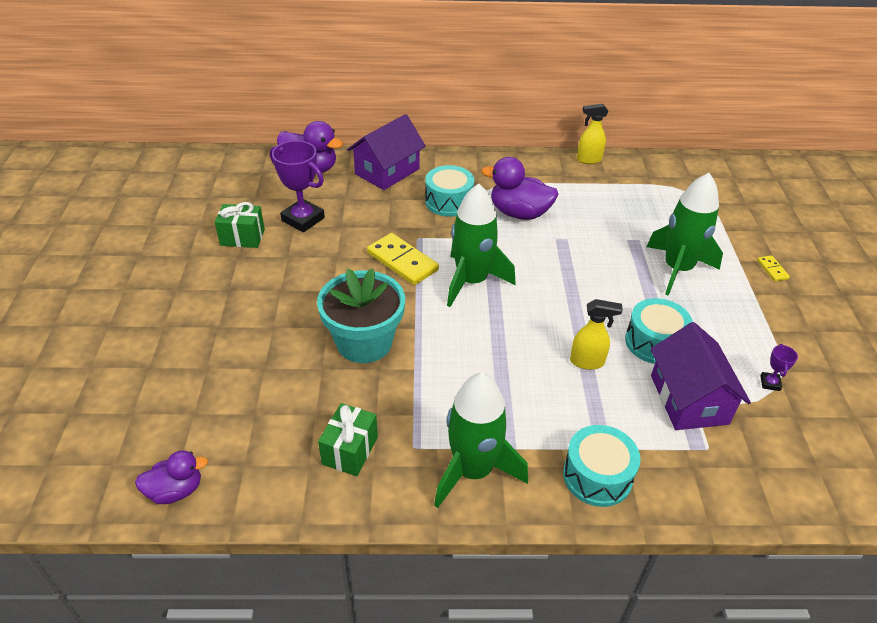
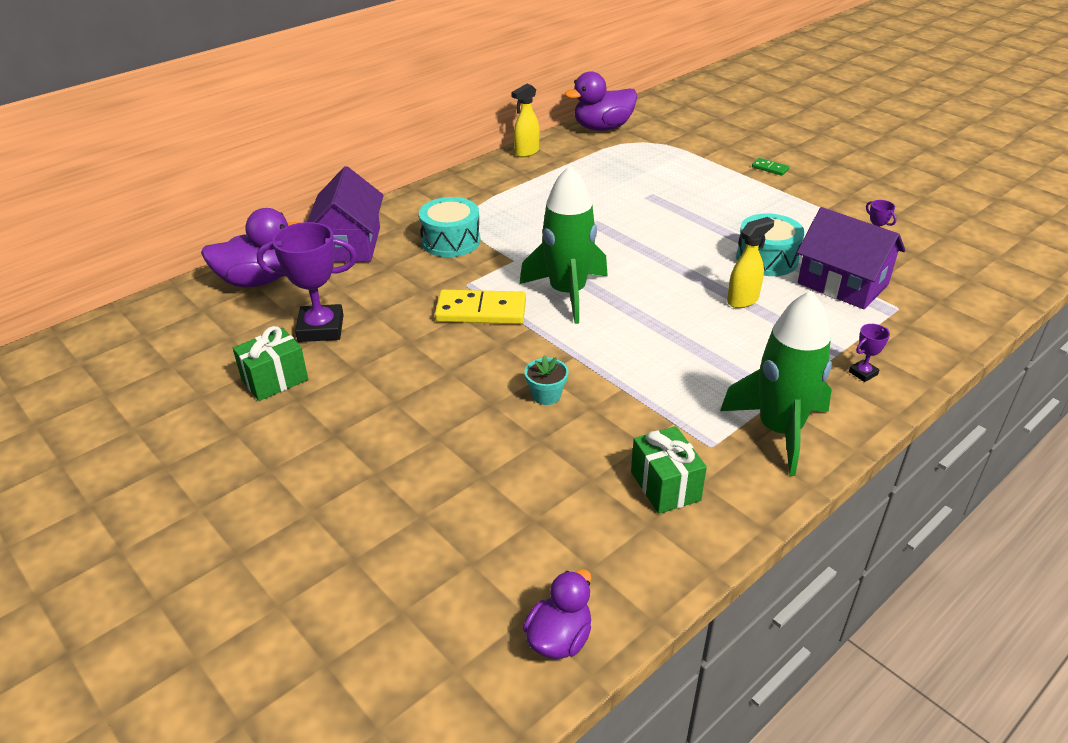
camera: 40 degrees left, 5 degrees down
(364, 342) = (546, 395): turquoise flower pot -> turquoise flower pot, size x0.41
(519, 213) = (528, 220): purple duck -> purple duck (602, 128)
(597, 476) = (863, 373): turquoise drum -> purple trophy
(677, 269) = (709, 200): green rocket -> none
(772, 269) = (770, 168): yellow domino -> green domino

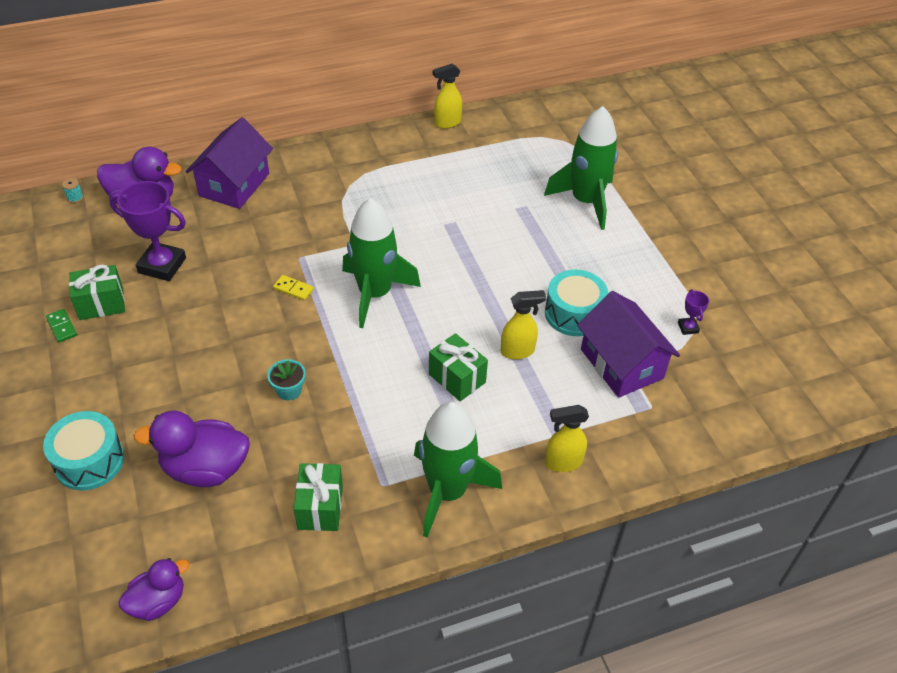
camera: 20 degrees right, 10 degrees up
(174, 297) = (75, 198): none -> turquoise spool
(451, 241) = (316, 206): turquoise drum -> turquoise drum (89, 461)
(481, 311) = (293, 289): yellow domino -> yellow domino, size x0.48
(602, 128) = (537, 112): purple duck -> purple duck (205, 469)
(702, 178) = (585, 201): none -> green rocket
(705, 337) = (457, 378): none -> green gift
(770, 168) = (660, 209): green domino -> green domino (62, 327)
(863, 373) = (562, 462): purple trophy -> yellow spray bottle

